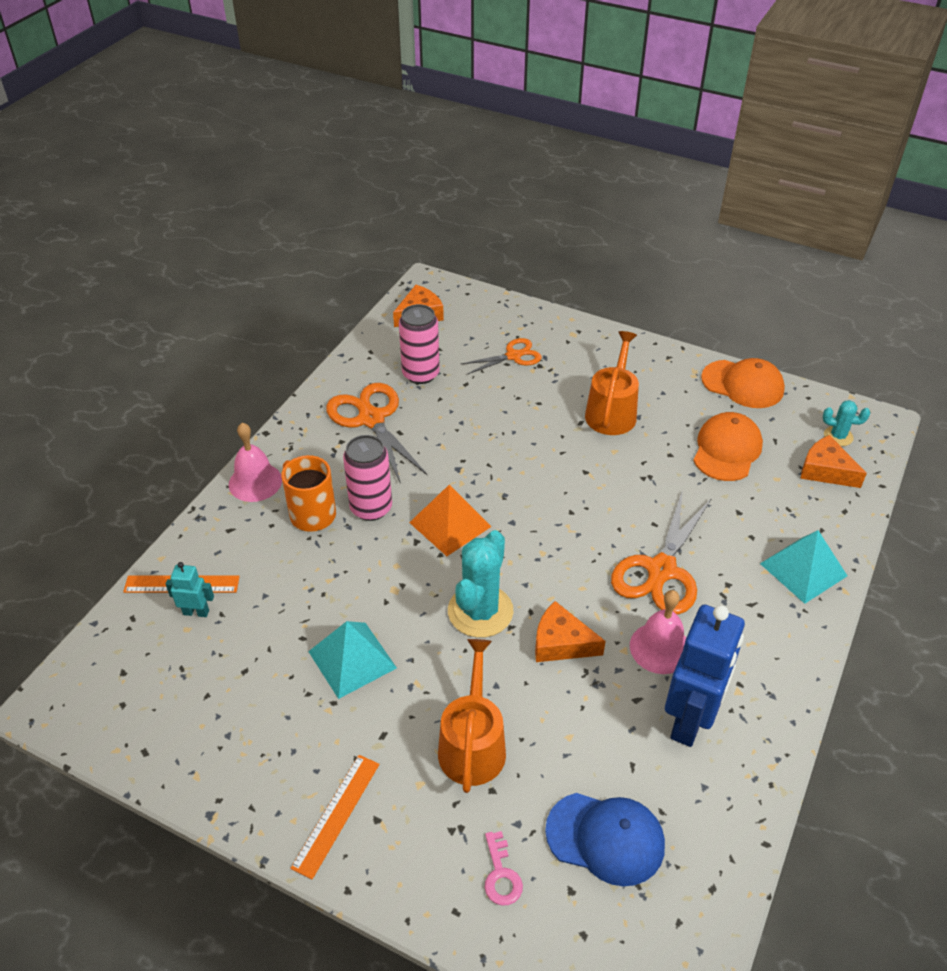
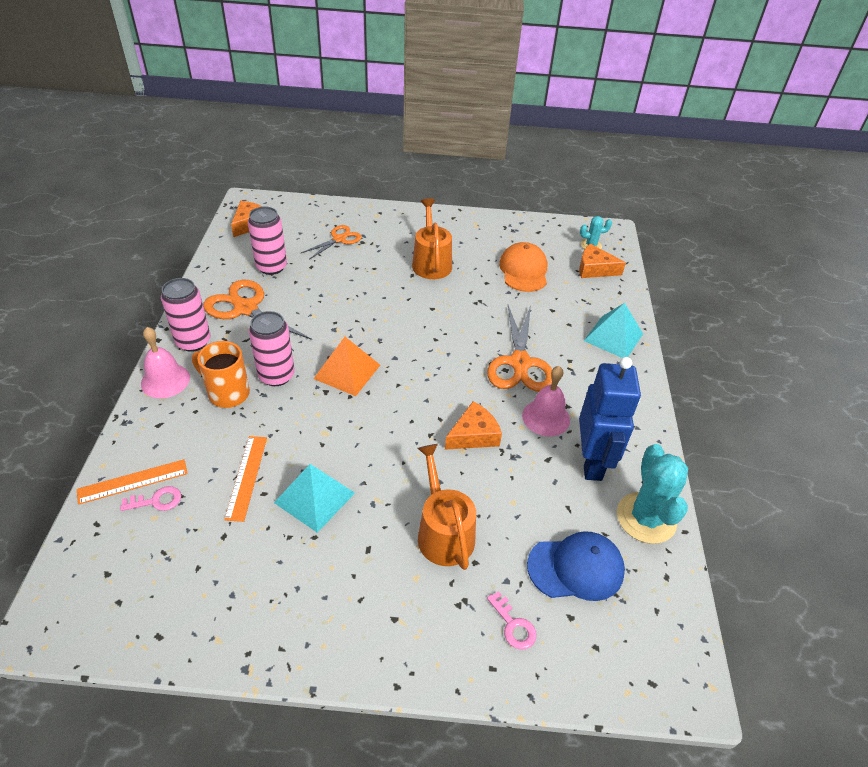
camera: 25 degrees left, 0 degrees up
(196, 612) = (157, 501): turquoise robot -> pink key
(301, 445) = (193, 342): none -> pink can
(336, 814) = (358, 627): orange ruler -> orange ruler (246, 477)
(480, 611) = (401, 429): turquoise cactus -> turquoise cactus (646, 518)
(561, 643) = (474, 435): orange cheese -> orange cheese turned 150 degrees clockwise
(742, 384) = (512, 225): orange cap -> none

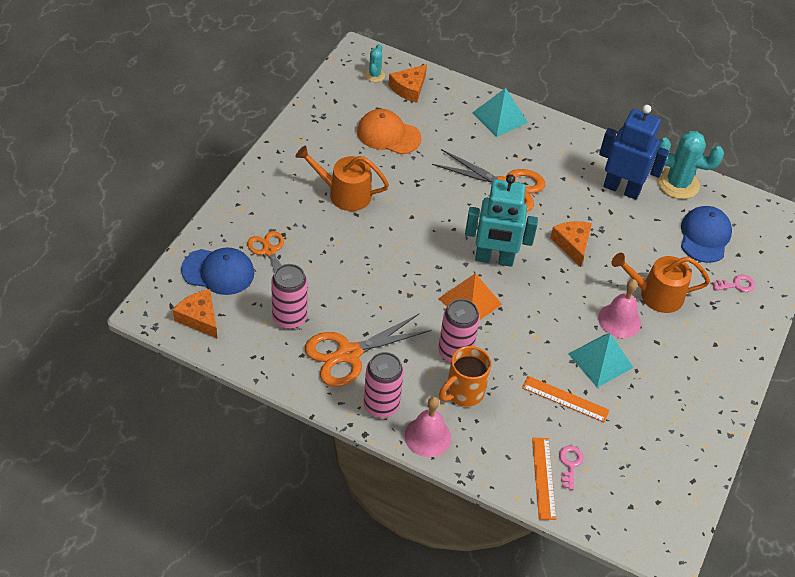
camera: 70 degrees left, 5 degrees up
(302, 221) = (218, 272): none -> blue cap
(413, 376) = (494, 259): none -> turquoise robot
(546, 417) = (570, 195): pink bell -> pink bell (619, 320)

